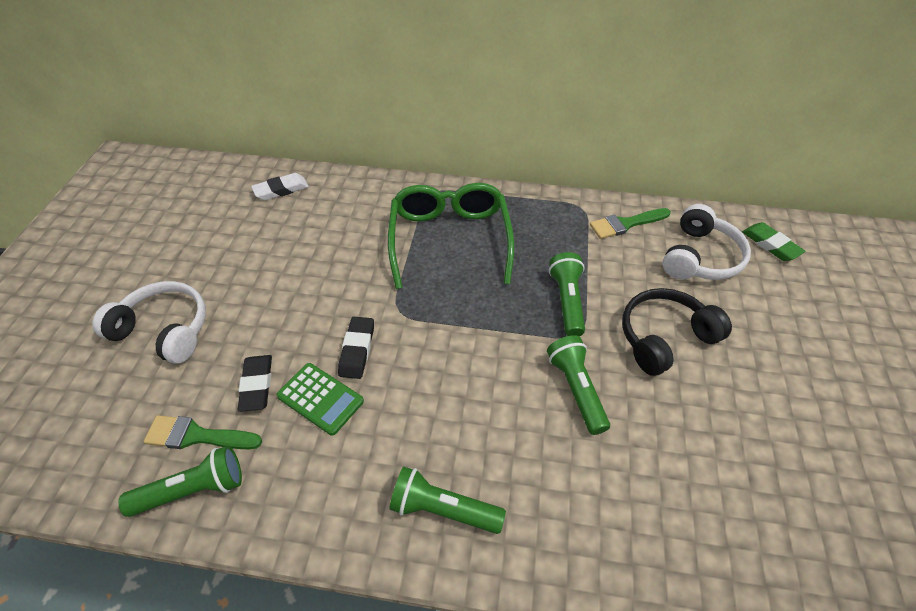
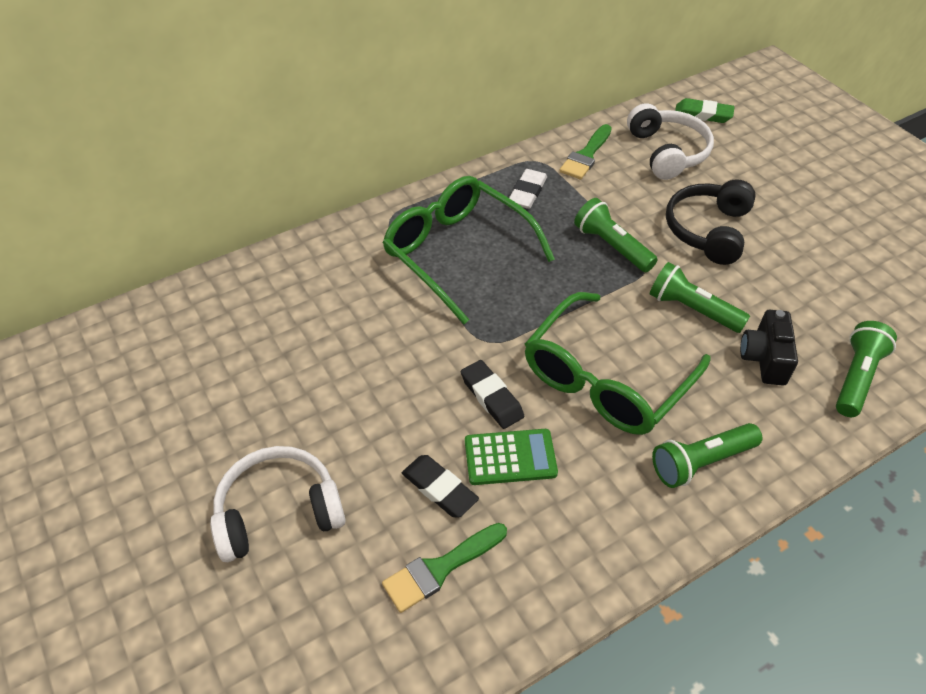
camera: 40 degrees left, 0 degrees up
(193, 490) = (495, 609): green flashlight -> green flashlight (856, 378)
(281, 190) = (224, 304): white eraser -> white eraser (527, 192)
(447, 393) = (605, 379): none -> green glasses
(592, 471) = (764, 359): none -> black camera

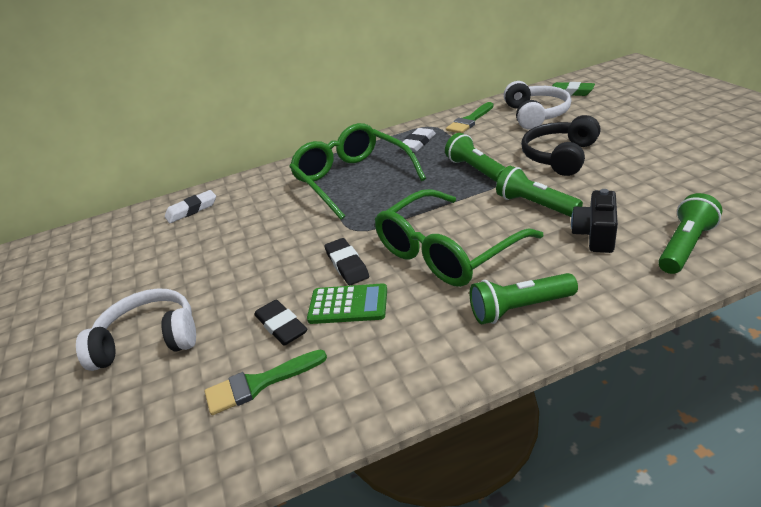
camera: 15 degrees right, 15 degrees down
(250, 297) = (192, 210): none -> white eraser

